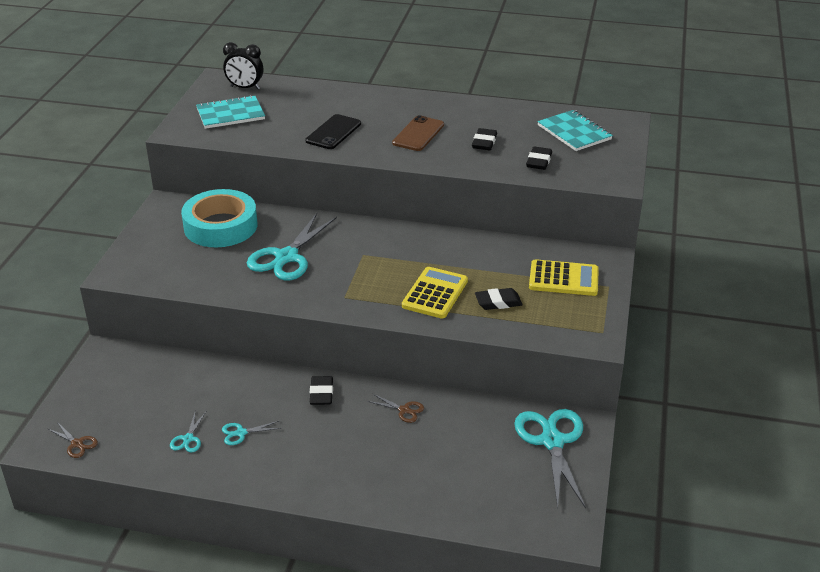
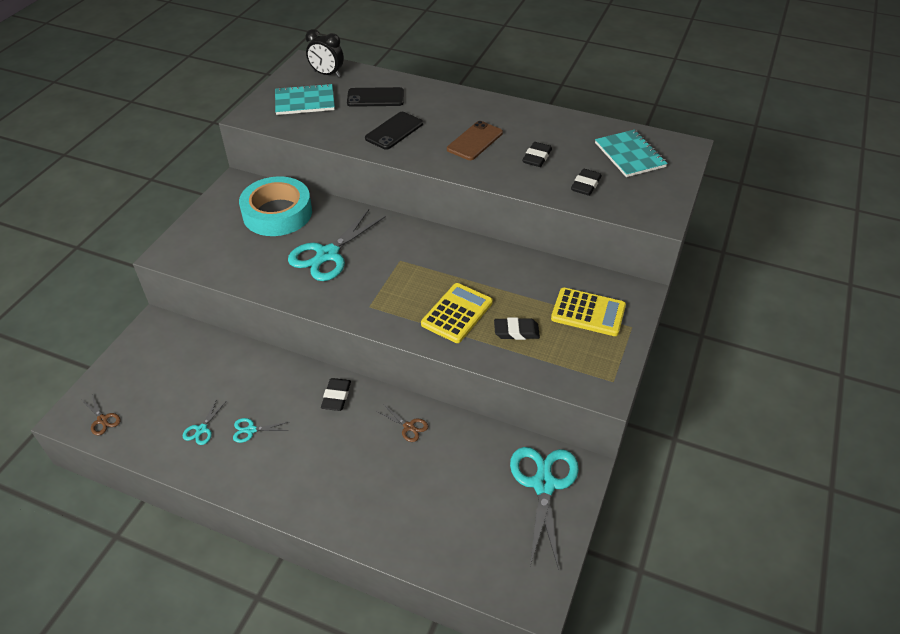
camera: 10 degrees right, 10 degrees up
(304, 105) = (375, 98): none -> black phone

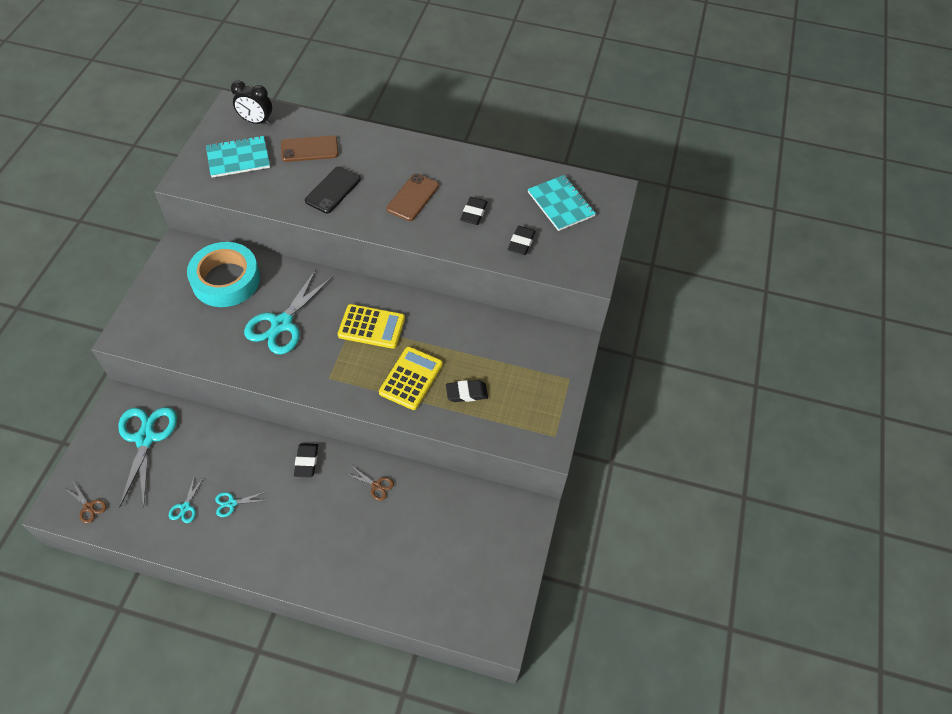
camera: 10 degrees left, 10 degrees up
(375, 98) = (309, 149): black phone -> brown phone
(543, 484) = (500, 529): turquoise scissors -> turquoise scissors (145, 438)
(588, 312) = (530, 367): yellow calculator -> yellow calculator (371, 327)

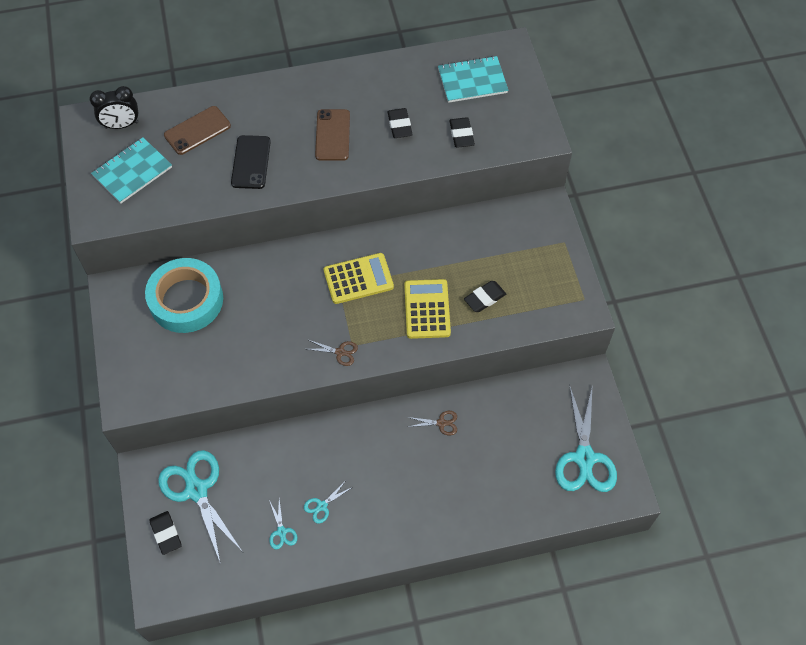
camera: 25 degrees left, 5 degrees up
(89, 507) = (189, 579): brown scissors -> brown scissors (340, 352)
(282, 324) = (272, 316): turquoise scissors -> turquoise scissors (584, 458)
(306, 461) = (364, 434): black eraser -> black eraser (166, 533)
(560, 204) = (472, 81): turquoise notebook -> turquoise notebook turned 45 degrees counterclockwise

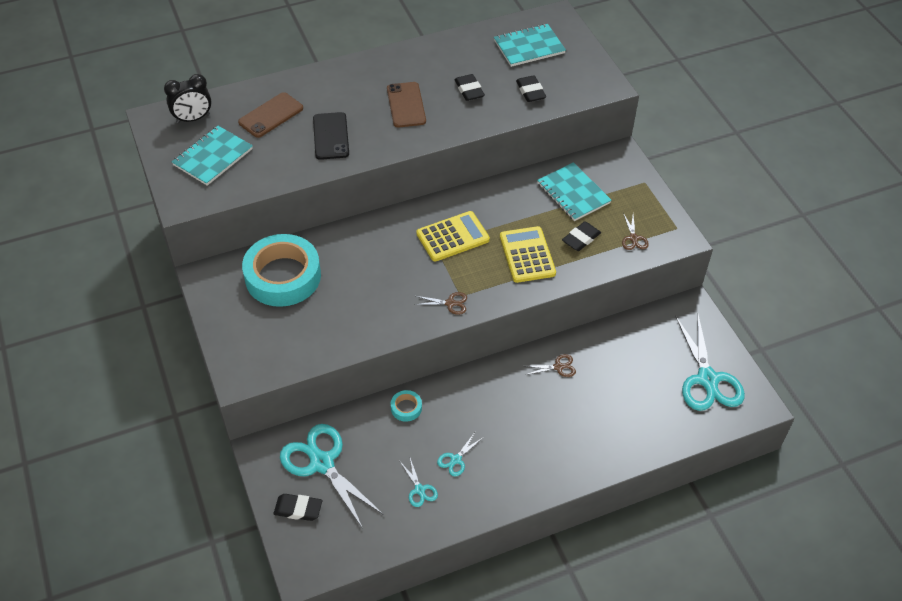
camera: 10 degrees left, 10 degrees down
(166, 533) = (298, 509): black eraser -> black eraser turned 45 degrees counterclockwise
(286, 445) = (406, 408): none -> turquoise tape
(489, 245) = (573, 193): none -> turquoise notebook
(537, 305) = (633, 238): none -> brown scissors

